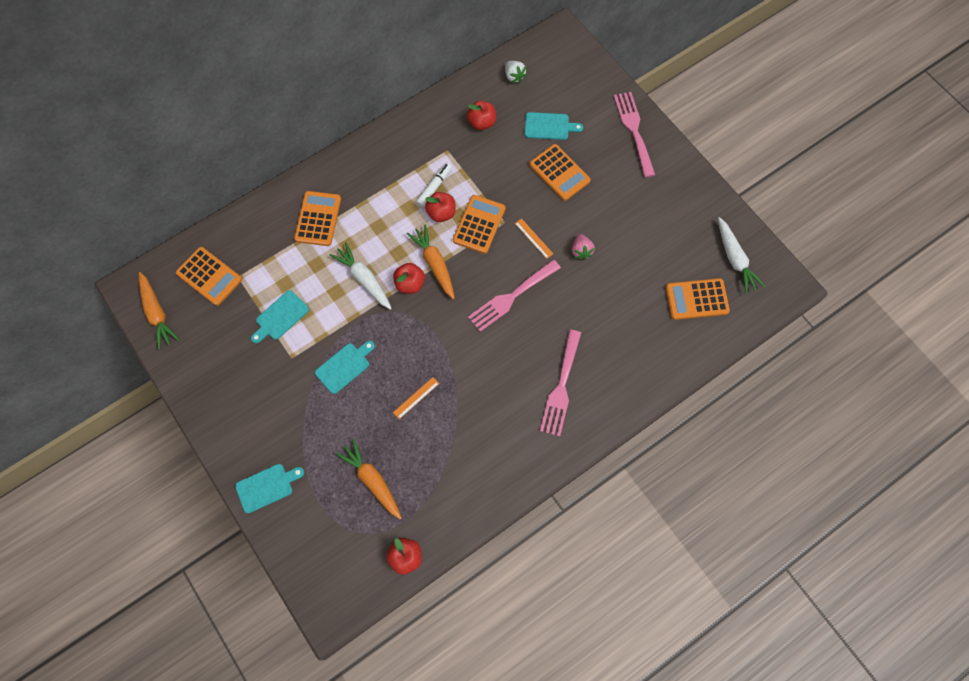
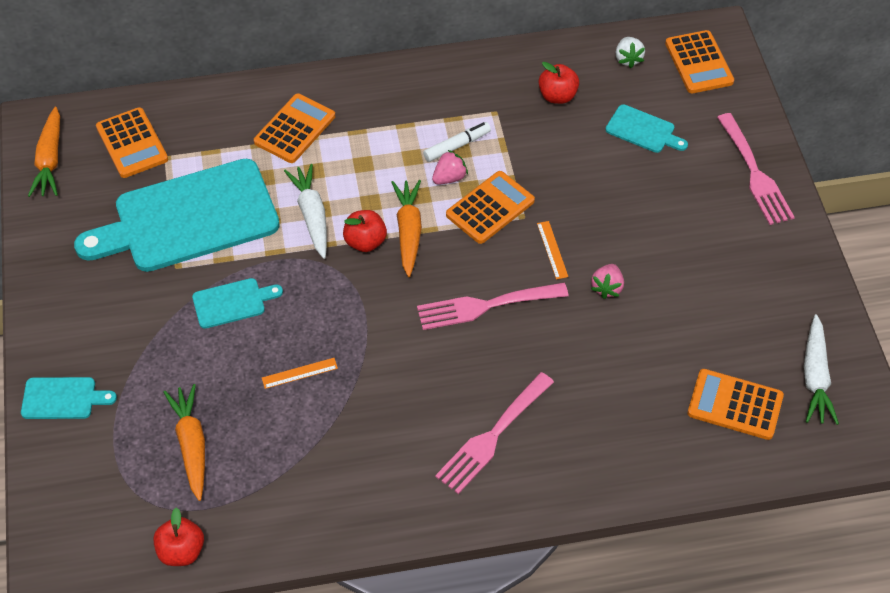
camera: 25 degrees right, 15 degrees down
(280, 317) = (188, 218): turquoise cutting board -> turquoise cutting board, size x2.32
(441, 213) = (449, 178): red apple -> pink strawberry
(559, 173) = (627, 187): orange calculator -> orange calculator (699, 63)
(634, 130) = (755, 174): pink fork -> pink fork turned 150 degrees clockwise

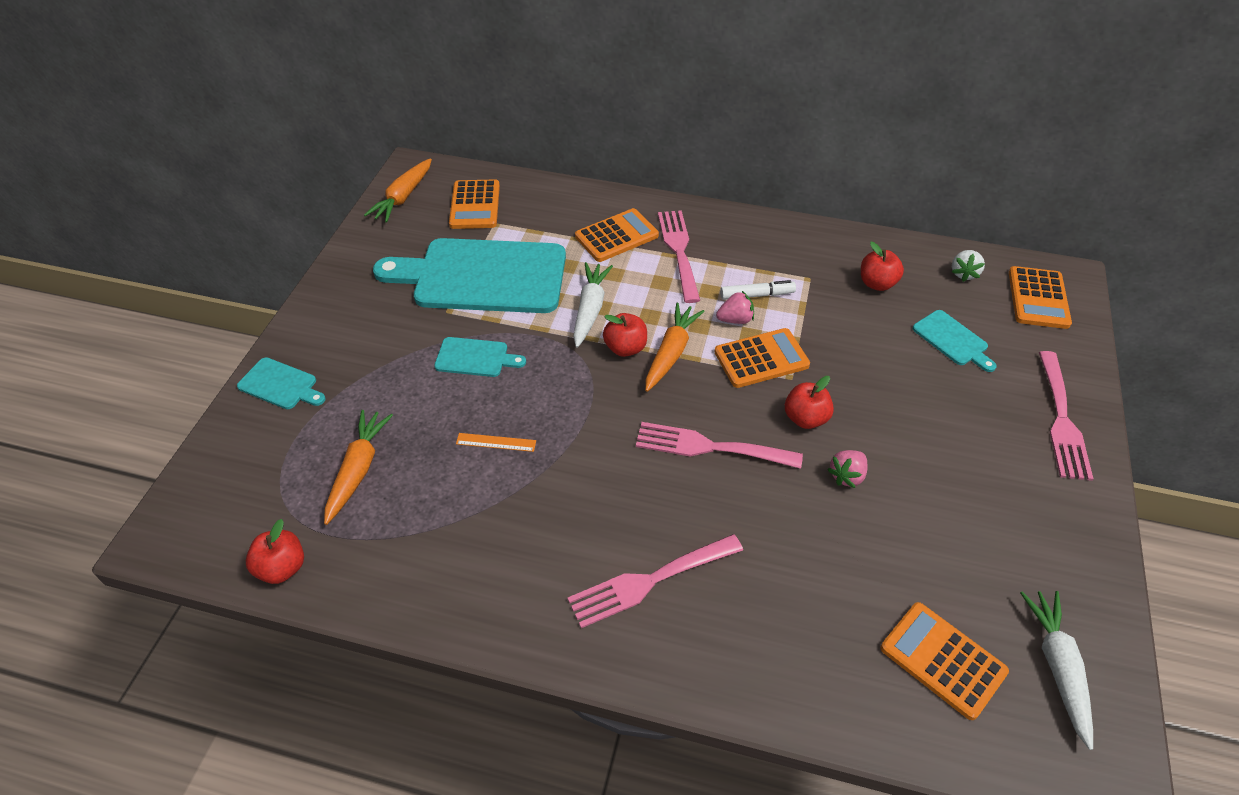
camera: 25 degrees right, 5 degrees down
(362, 124) = (679, 251): none -> pink fork
(552, 250) = (805, 418): orange ruler -> red apple
(815, 377) = (1057, 667): white carrot -> white carrot turned 150 degrees clockwise

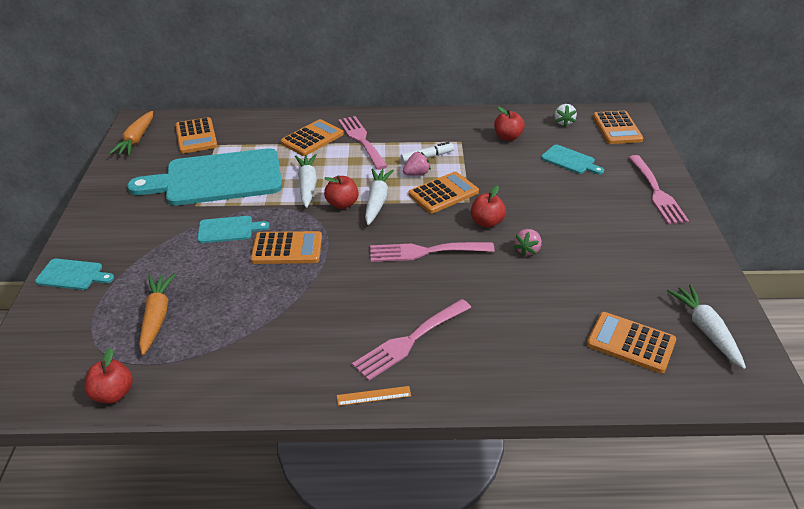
camera: 15 degrees left, 10 degrees down
(496, 442) = (263, 279): orange ruler -> orange ruler (373, 396)
(537, 403) = (287, 249): none -> orange calculator
(671, 353) = (377, 201): orange carrot -> white carrot

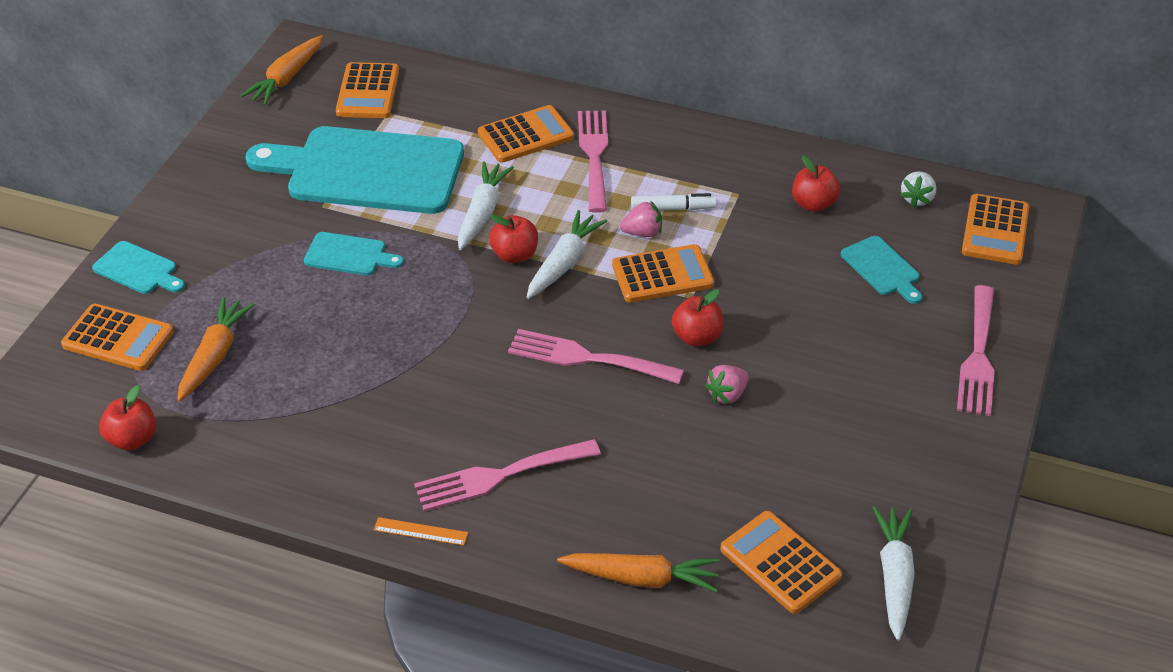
camera: 20 degrees right, 5 degrees up
(287, 249) = (410, 304): orange calculator -> orange calculator (118, 338)
(548, 381) = (641, 578): none -> orange carrot

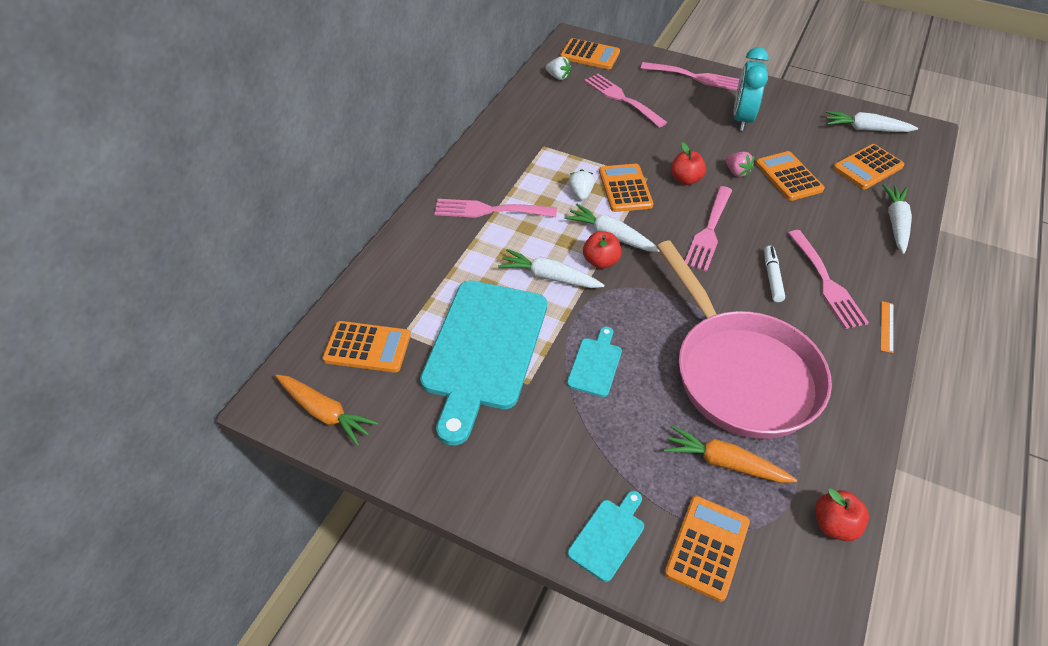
camera: 85 degrees left, 5 degrees up
(338, 376) = (740, 373): none -> pink pan
(526, 135) = (456, 246): orange calculator -> orange calculator (788, 177)
(641, 578) = (895, 223): orange carrot -> white carrot
(642, 233) = (580, 194): pink strawberry -> white strawberry
(672, 208) = (555, 177): white marker -> white marker (772, 278)
(813, 204) = (558, 116): red apple -> none
(872, 409) = (741, 119): none -> turquoise clock
(882, 269) = (621, 99): turquoise cutting board -> pink fork

